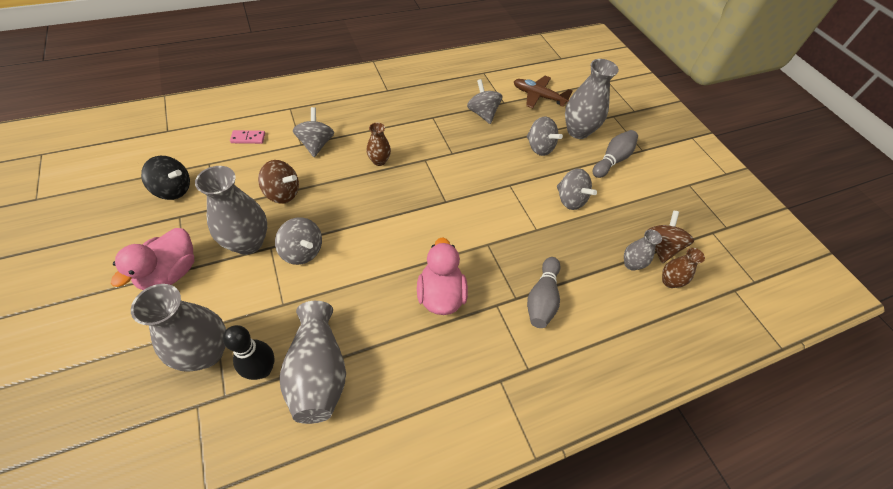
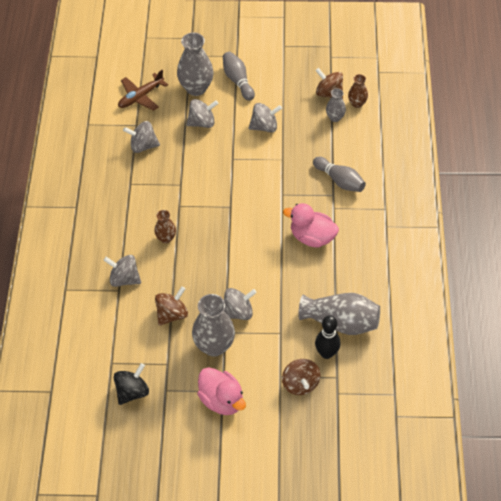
camera: 60 degrees left, 0 degrees up
(206, 352) = (300, 384): grey vase -> brown spinning top
(248, 138) = (92, 329): pink domino -> none

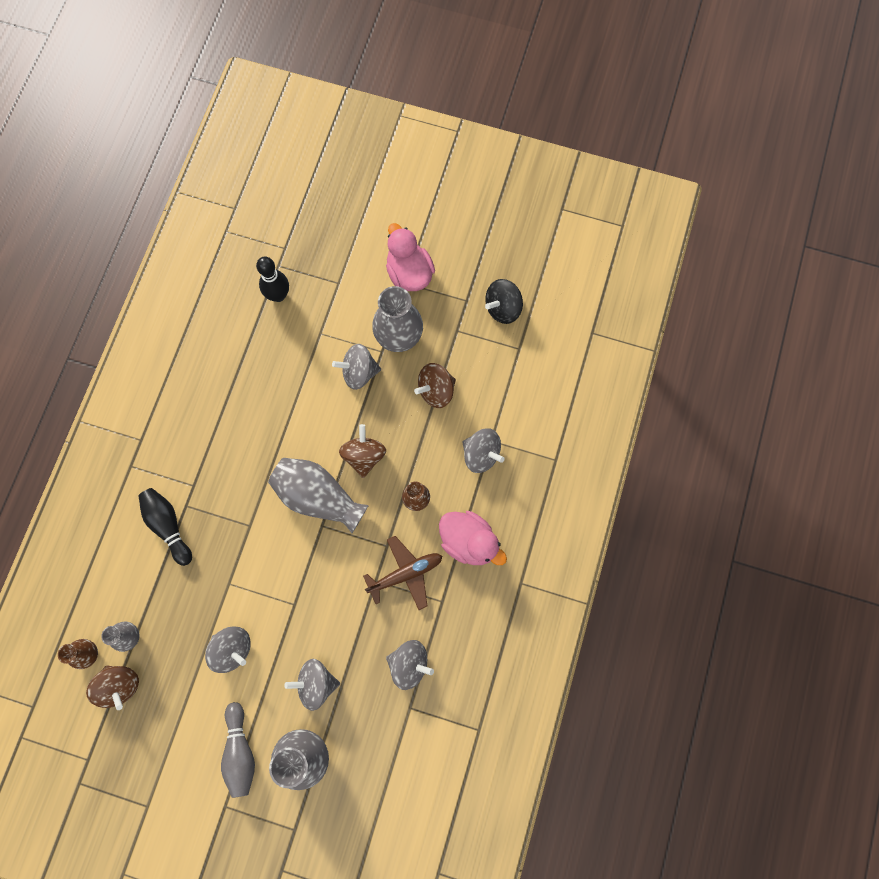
camera: 165 degrees left, 20 degrees up
(140, 97) = (390, 762): brown plane -> brown plane (406, 574)
(264, 126) = (232, 649): grey spinning top -> grey spinning top turned 150 degrees counterclockwise
(300, 384) = (320, 268): brown spinning top -> brown spinning top (364, 456)
(312, 237) = (236, 449): pink duck -> pink duck (469, 542)
(339, 181) = (168, 526): grey bowling pin -> black bowling pin
(341, 322) = (248, 327): grey vase -> grey vase (318, 497)

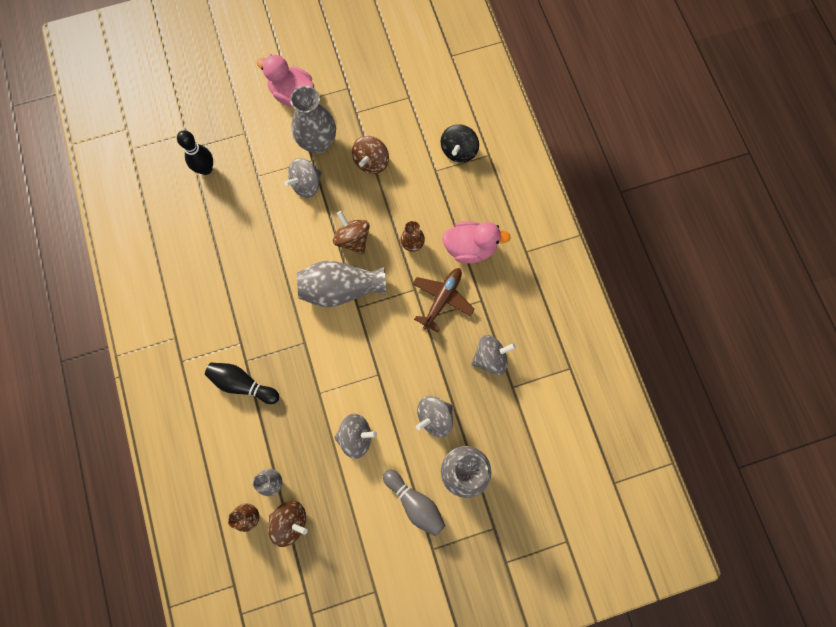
camera: 35 degrees left, 0 degrees up
(481, 454) = (435, 184): grey spinning top -> none
(503, 308) = (377, 77): black spinning top -> black spinning top (458, 151)

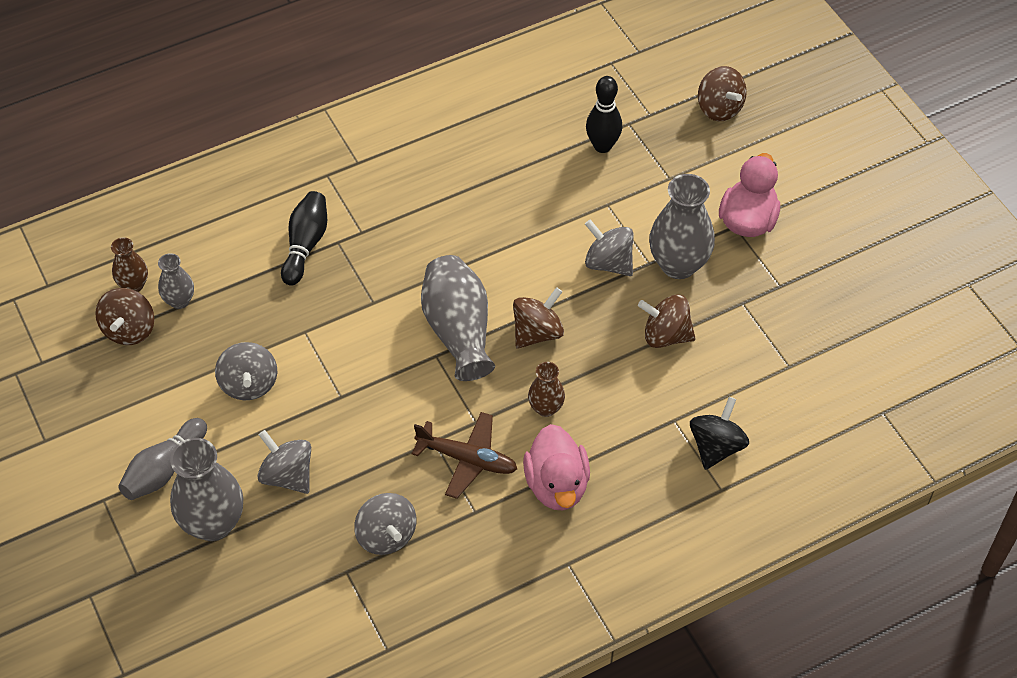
camera: 80 degrees right, 20 degrees down
(193, 89) = (719, 108): none -> brown spinning top
(458, 151) = (716, 446): black spinning top -> black spinning top turned 105 degrees clockwise

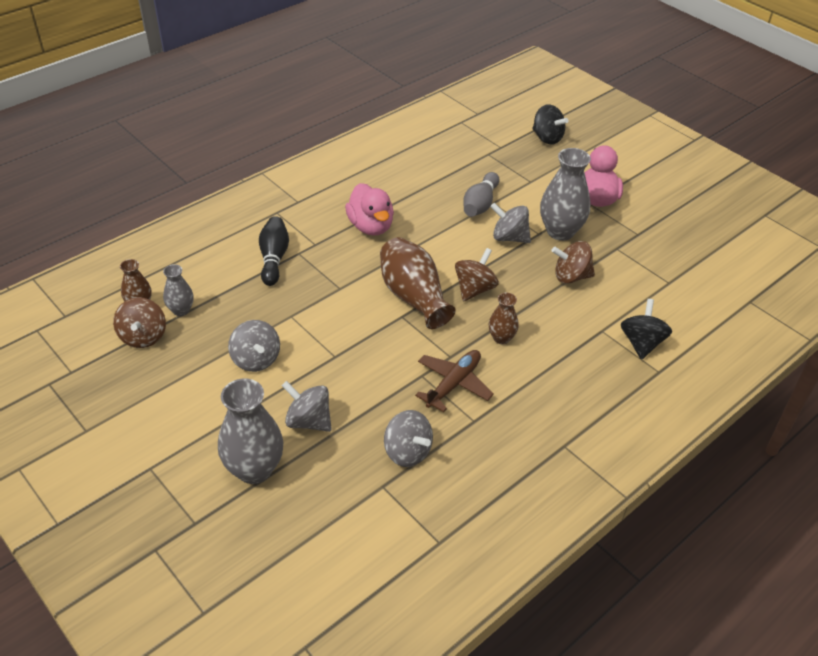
camera: 15 degrees left, 10 degrees down
(164, 469) = (199, 435): grey bowling pin -> grey bowling pin (480, 204)
(458, 331) = (413, 297): grey vase -> brown vase
(467, 459) = (453, 384): brown plane -> brown plane turned 60 degrees counterclockwise
(557, 485) = (532, 390): pink duck -> pink duck (371, 226)
(602, 146) = (475, 169): black bowling pin -> none
(719, 108) = (547, 138): brown spinning top -> black spinning top

